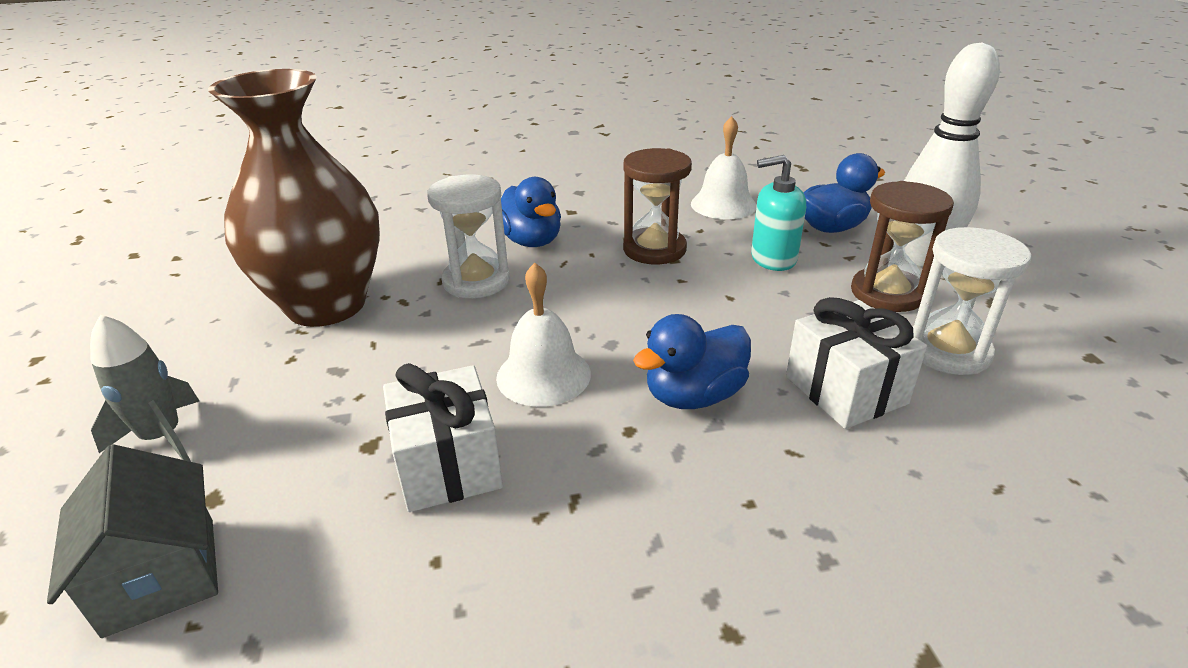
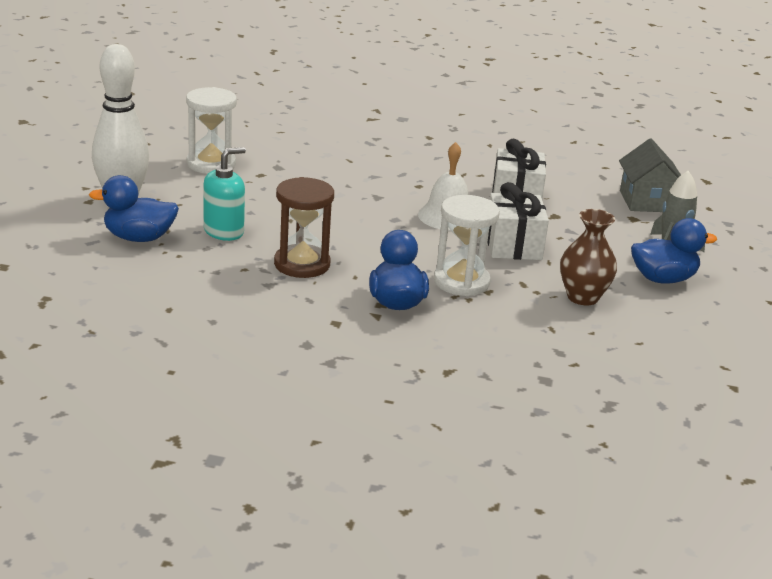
camera: 160 degrees left, 5 degrees down
(326, 305) = (582, 297): brown vase -> brown vase, size x0.51
(694, 396) = (372, 187): blue duck -> blue duck (663, 279)
(723, 204) = (189, 284): white bell -> none
(773, 259) = (224, 231): turquoise soap dispenser -> turquoise soap dispenser turned 60 degrees counterclockwise
(845, 390) = (292, 168): white gift -> white gift (513, 246)
(887, 293) = (188, 192): brown hourglass -> none

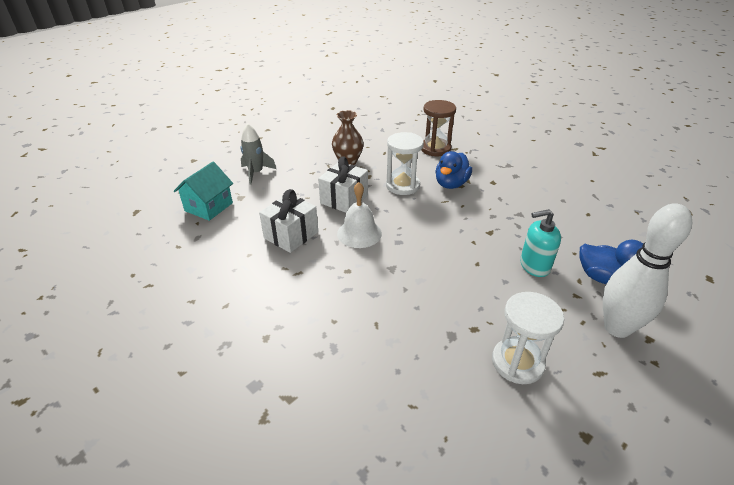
camera: 145 degrees left, 10 degrees up
(302, 264) = (491, 222): brown hourglass -> brown hourglass (435, 149)
(646, 201) = (209, 207): grey house -> turquoise house
(663, 279) = (291, 159): blue duck -> none

